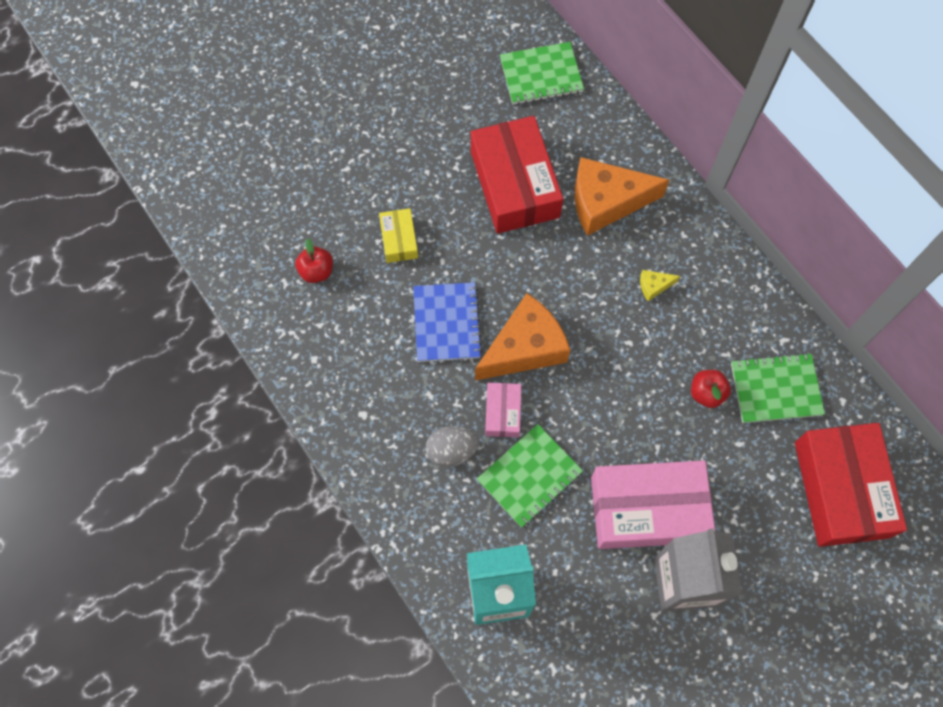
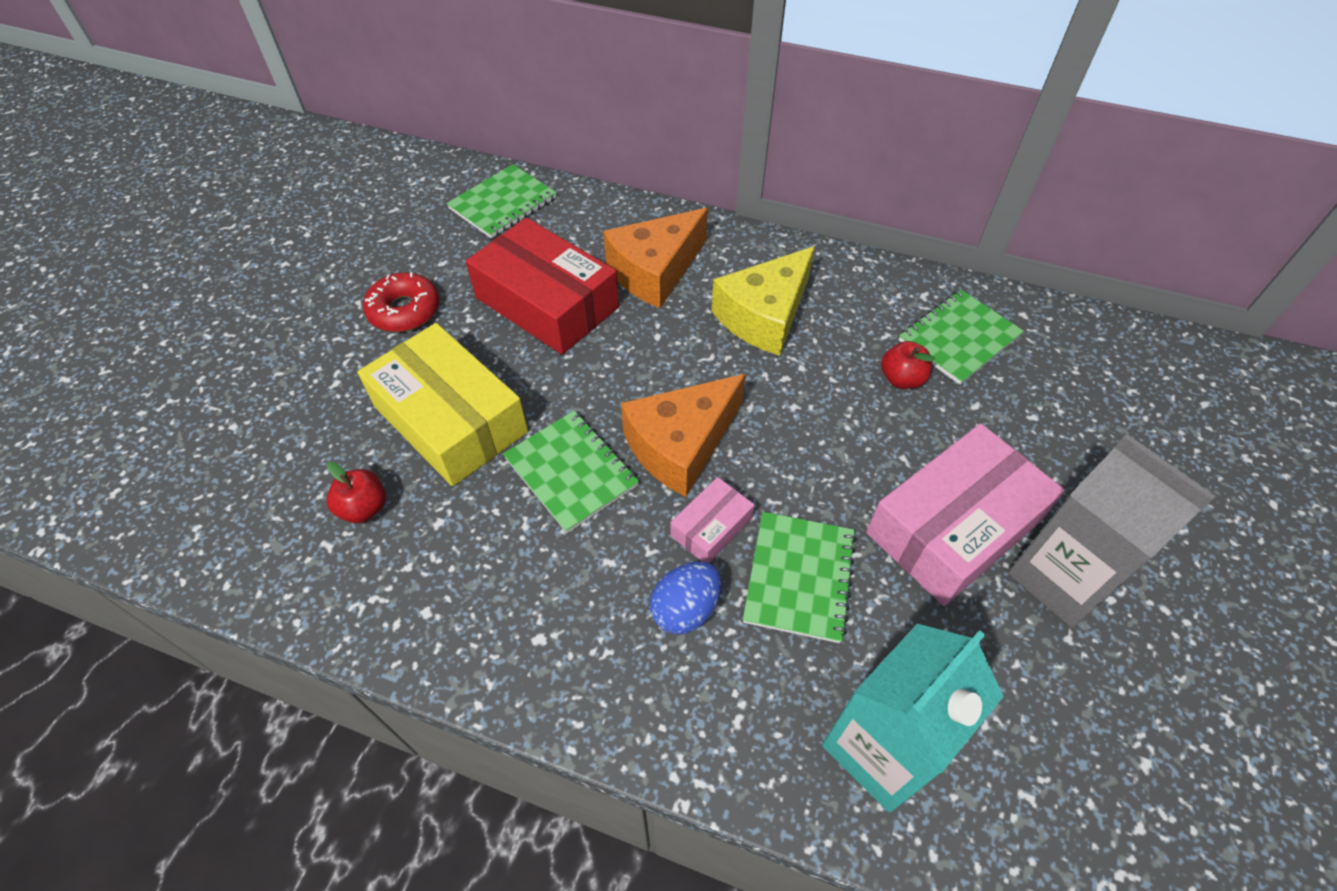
camera: 35 degrees left, 15 degrees down
(399, 239) = (450, 419): yellow box -> yellow box, size x2.11
(419, 135) = (404, 310): none -> red donut
(446, 323) = (571, 472): blue notebook -> green notebook
(452, 451) = (685, 609): grey egg -> blue egg
(502, 412) = (711, 527): pink box -> pink box turned 75 degrees clockwise
(524, 347) = (681, 445): orange cheese -> orange cheese turned 150 degrees counterclockwise
(654, 286) = (764, 316): yellow cheese -> yellow cheese, size x2.46
(841, 489) = (1102, 388): red box -> none

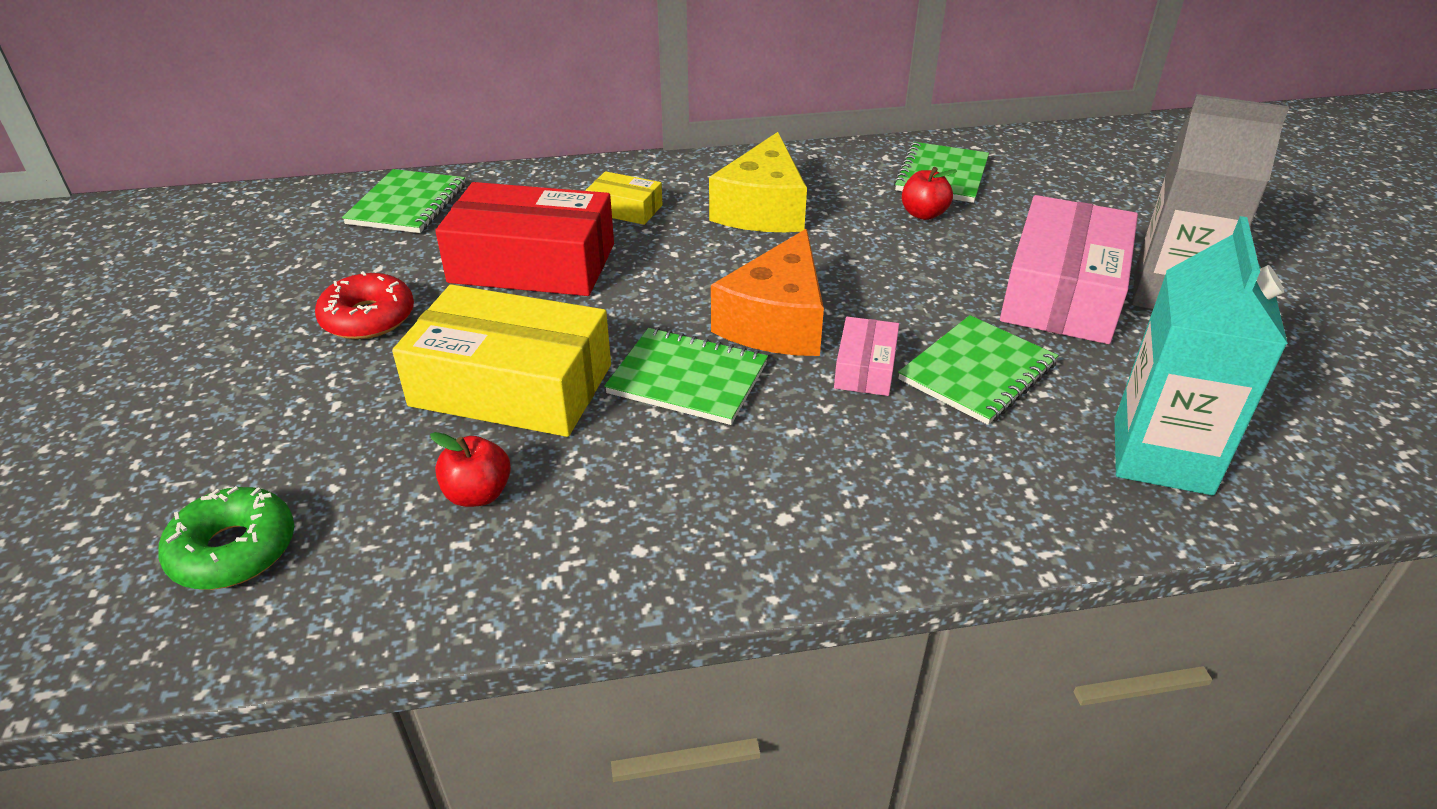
camera: 30 degrees left, 15 degrees down
(206, 480) = (234, 550): none -> green donut
(655, 271) = (625, 209): orange cheese -> yellow box
(685, 609) = (902, 434): blue egg -> none
(799, 577) = (977, 372): green notebook -> green notebook turned 60 degrees clockwise

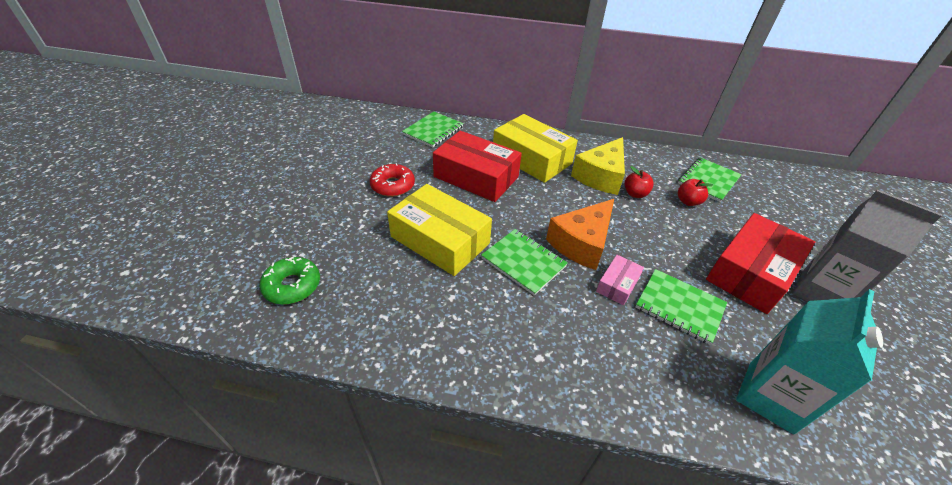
camera: 20 degrees right, 5 degrees up
(478, 494) = (402, 293): red apple -> red apple (635, 194)
(625, 209) = (531, 158): yellow box -> yellow box, size x2.11
(977, 372) = (679, 307): green notebook -> green notebook turned 60 degrees clockwise
(1062, 292) = (751, 272): pink box -> red box

